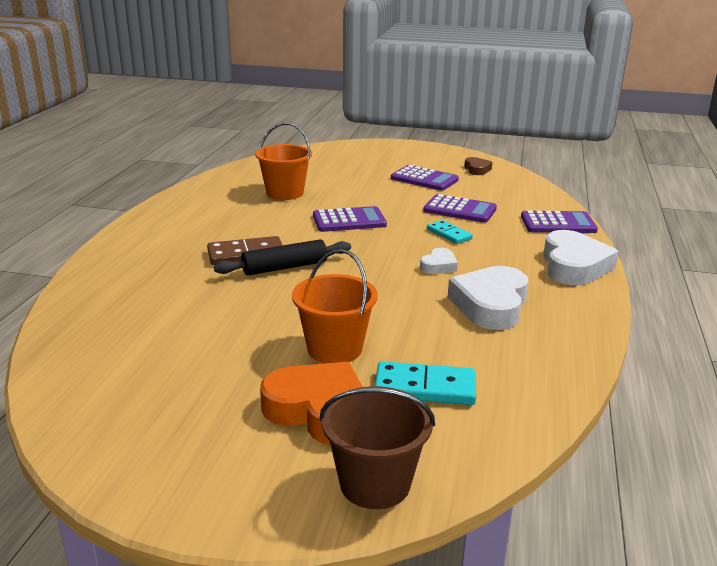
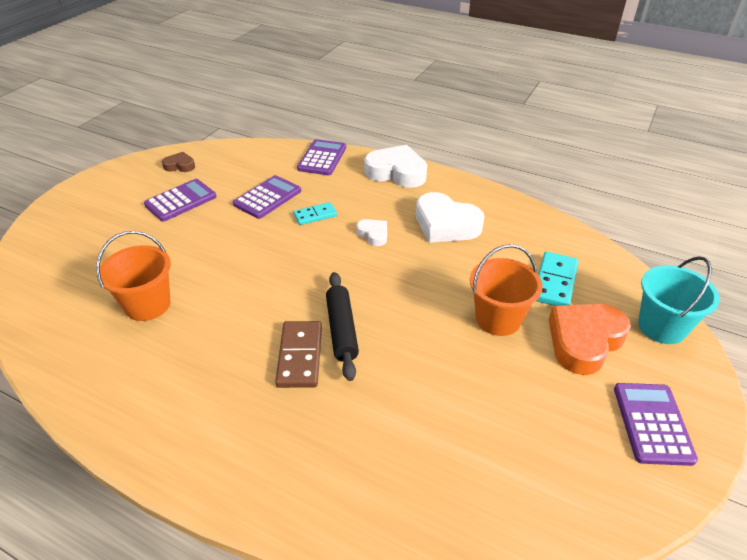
camera: 75 degrees left, 15 degrees up
(349, 221) = (254, 268): purple calculator -> purple calculator (652, 423)
(375, 483) = (661, 327): brown bucket -> turquoise bucket

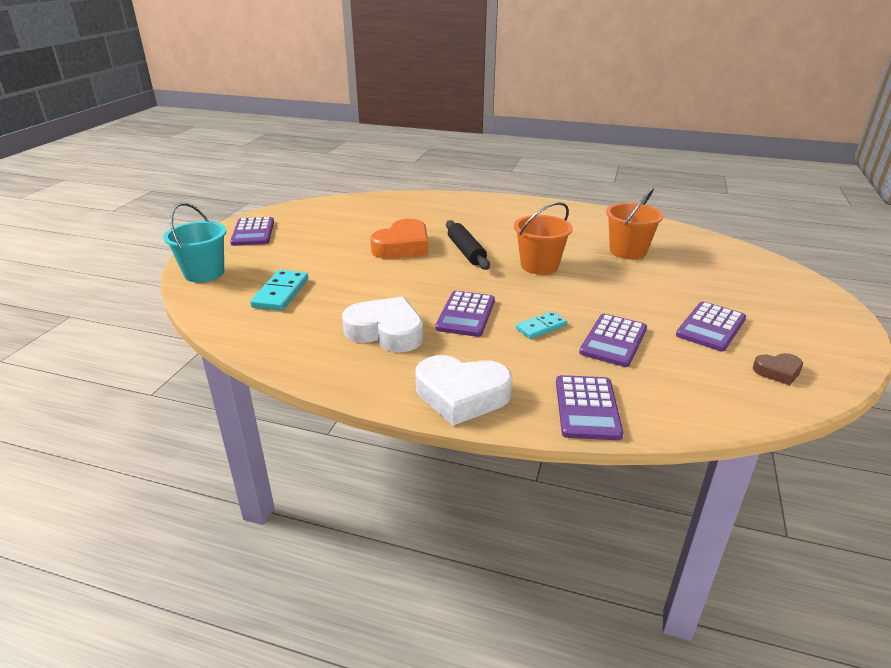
camera: 170 degrees right, 10 degrees down
(300, 356) = (489, 238): brown domino -> none
(373, 234) = (465, 314): white heart -> purple calculator
(498, 319) = (341, 266): orange bucket -> orange bucket (539, 266)
(584, 341) = (276, 261): orange heart -> orange heart (403, 246)

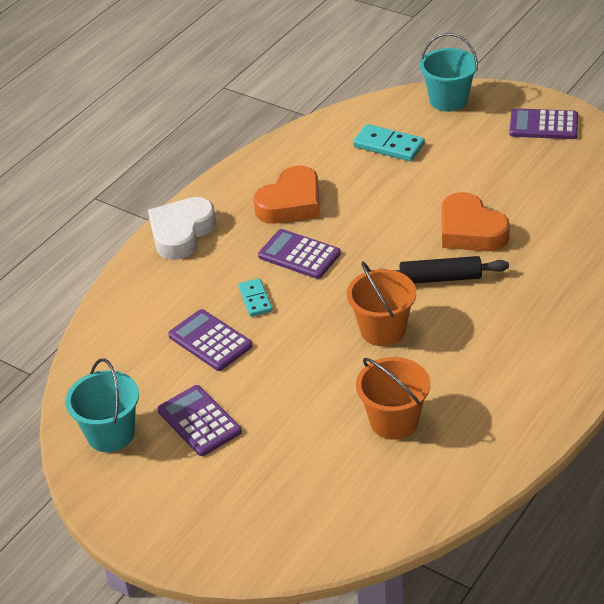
camera: 110 degrees right, 10 degrees up
(386, 332) = (291, 203): white heart -> orange heart
(587, 408) = (131, 295): purple calculator -> none
(777, 371) = (110, 434): brown heart -> turquoise bucket

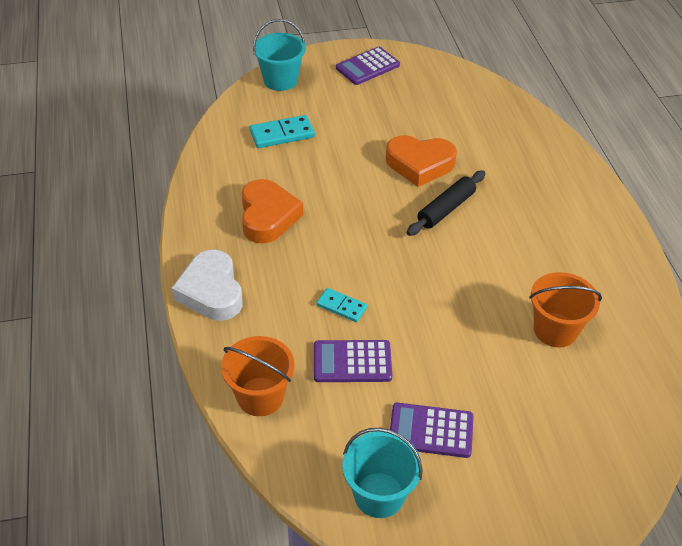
camera: 50 degrees left, 5 degrees up
(299, 255) = (327, 252): purple calculator -> none
(382, 330) = (460, 270): orange bucket -> orange bucket (260, 396)

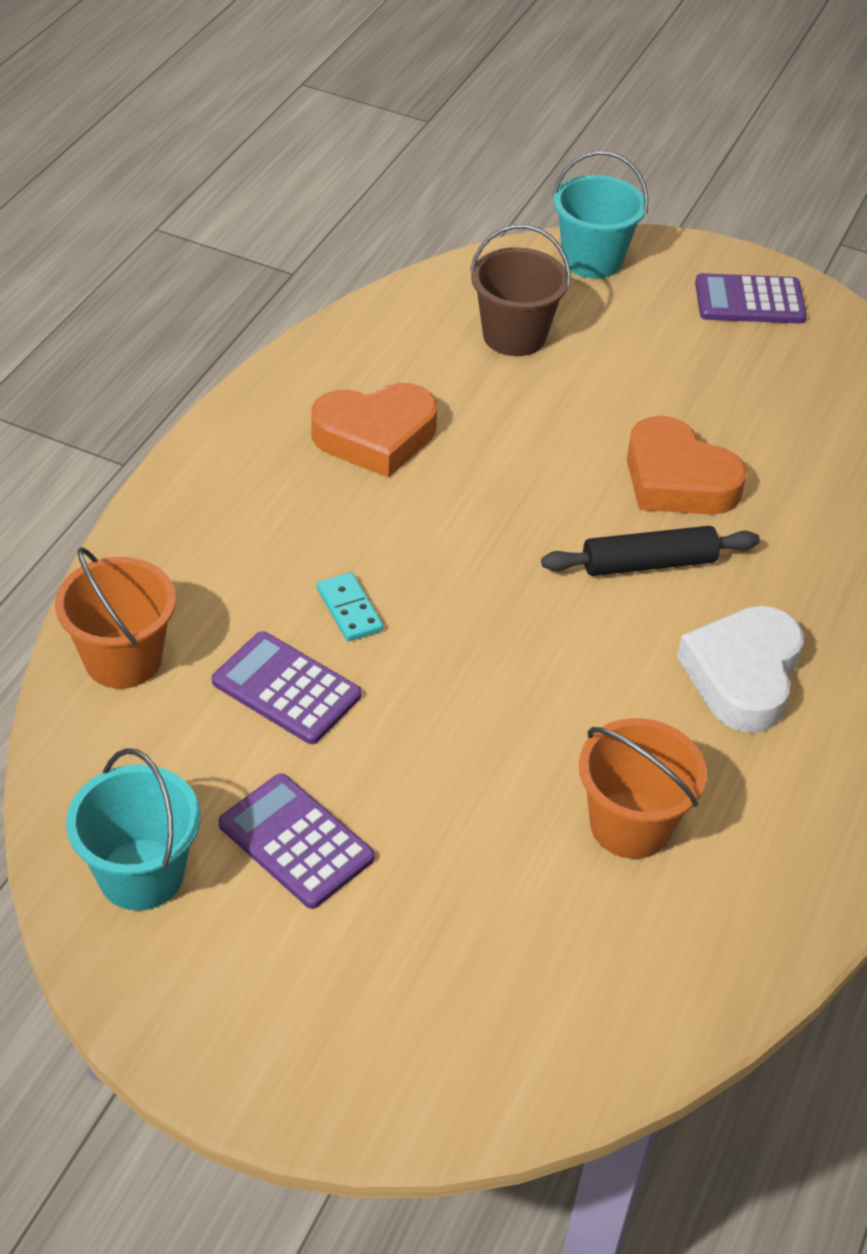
camera: 35 degrees right, 0 degrees up
(211, 291) = (199, 493): white heart -> white heart (743, 675)
(267, 216) = (375, 436): orange heart -> orange heart turned 45 degrees clockwise
(282, 134) = (514, 336): turquoise domino -> brown bucket

